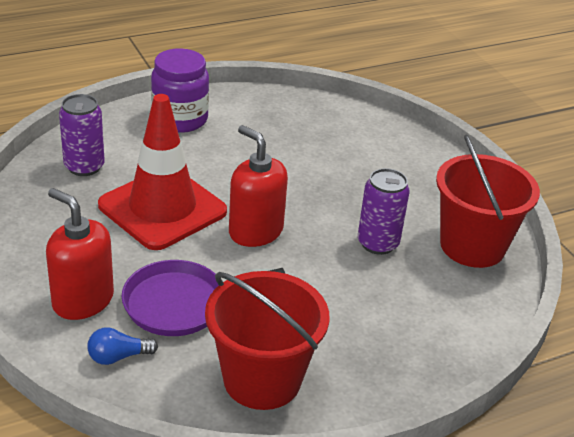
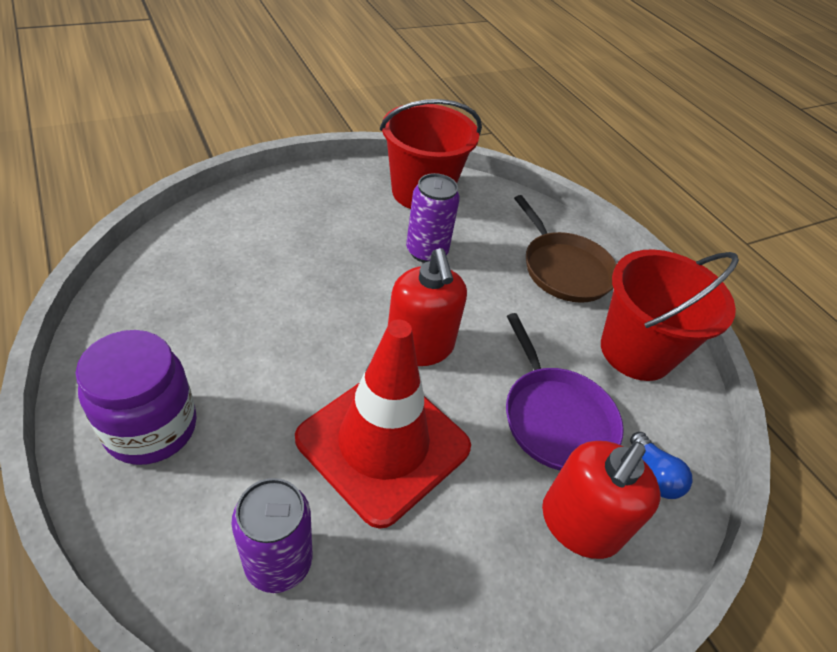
camera: 95 degrees left, 10 degrees up
(255, 231) = (420, 346): red soap dispenser -> red soap dispenser turned 60 degrees counterclockwise
(378, 344) = (564, 269): none -> brown pan

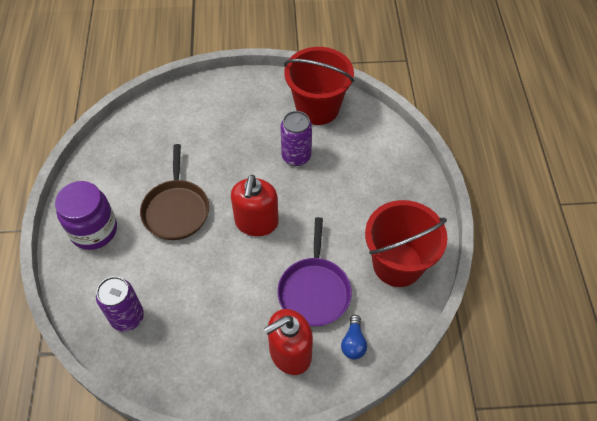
camera: 30 degrees right, 10 degrees up
(383, 443) = (206, 274): red traffic cone -> none
(564, 269) = (386, 191): brown pan -> brown pan (176, 209)

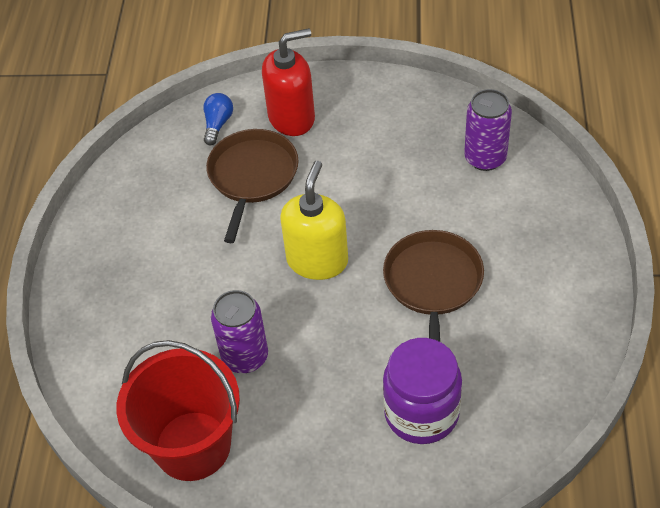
camera: 170 degrees left, 5 degrees down
(94, 230) = (549, 261): purple jar -> purple jar (421, 413)
(256, 222) = (317, 260): red soap dispenser -> yellow soap dispenser
(314, 290) = (252, 176): purple pan -> brown pan
(397, 264) = (139, 201): red bucket -> none

